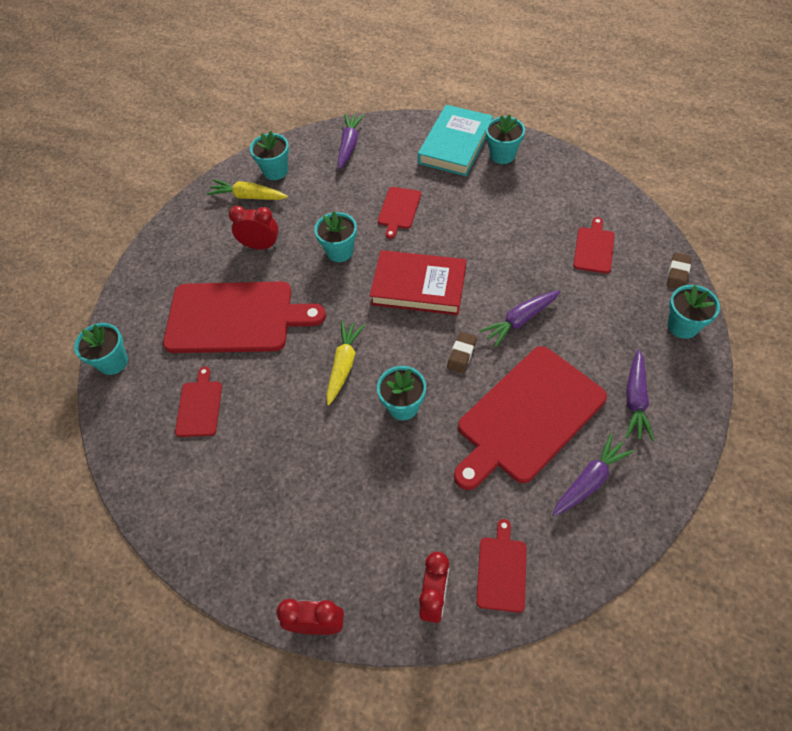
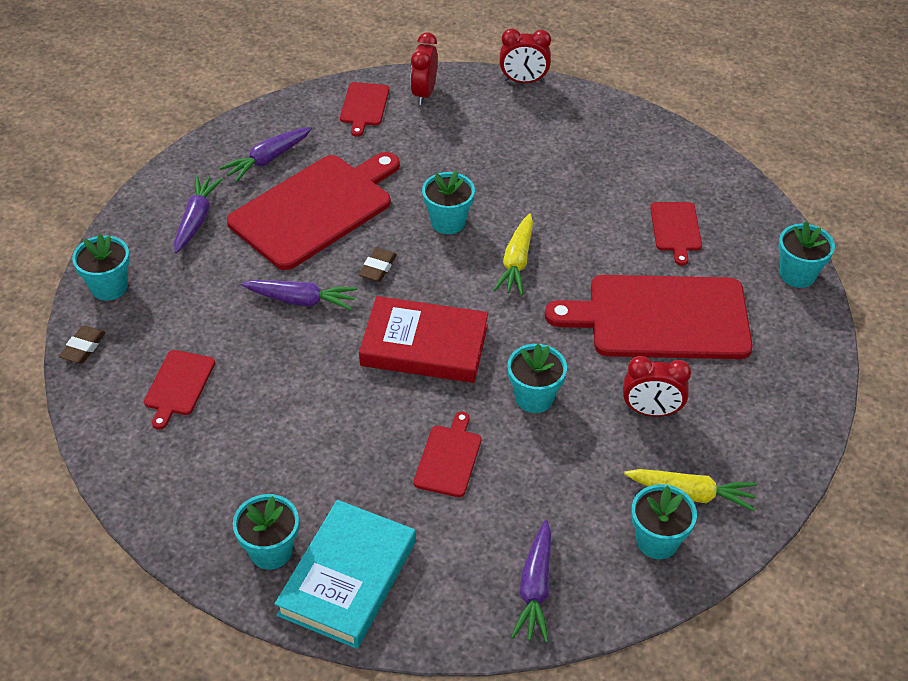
camera: 175 degrees right, 10 degrees down
(520, 320) = (301, 300): purple carrot -> purple carrot turned 45 degrees clockwise

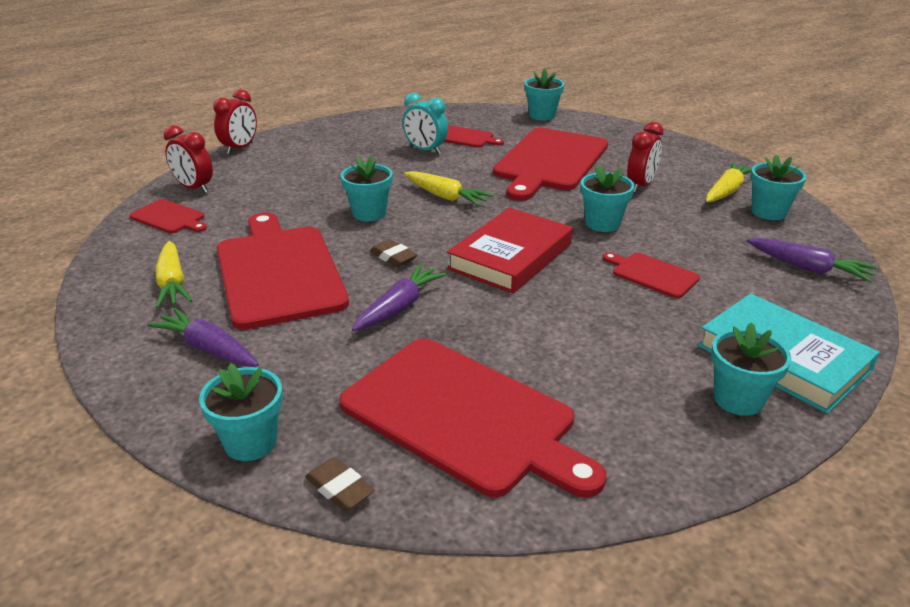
camera: 65 degrees left, 15 degrees down
(178, 385) = (464, 416): red cutting board -> red cutting board, size x2.17
(268, 160) = (172, 283): purple carrot -> yellow carrot
(617, 209) = (425, 150): none -> turquoise clock

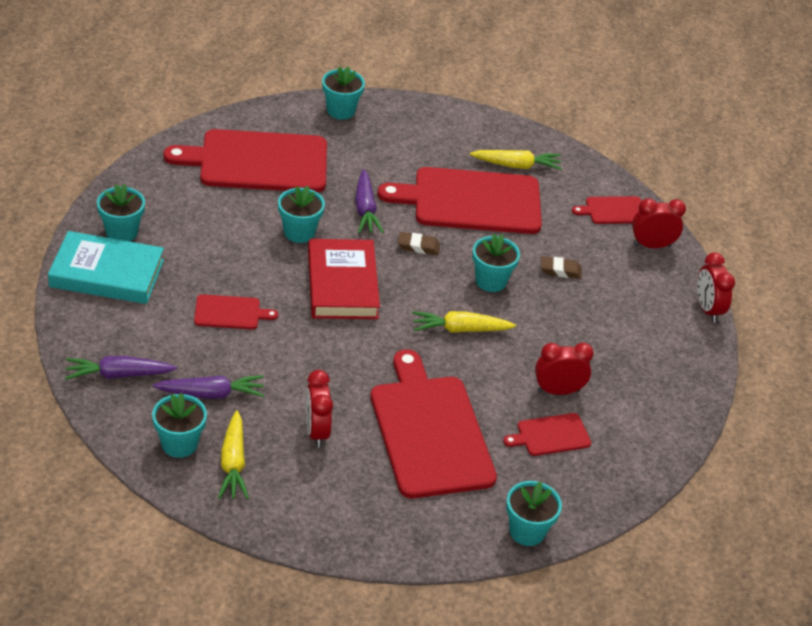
camera: 135 degrees right, 10 degrees up
(172, 283) = (516, 166): yellow carrot -> yellow carrot turned 150 degrees clockwise
(208, 348) = (430, 140): purple carrot -> purple carrot (211, 394)
(278, 272) = (471, 201): red cutting board -> red cutting board turned 150 degrees clockwise
(339, 489) = (278, 110): brown eraser -> brown eraser (560, 270)
(425, 150) = (558, 391): turquoise clock -> red clock
(602, 223) = (308, 356): turquoise flower pot -> turquoise flower pot (299, 232)

